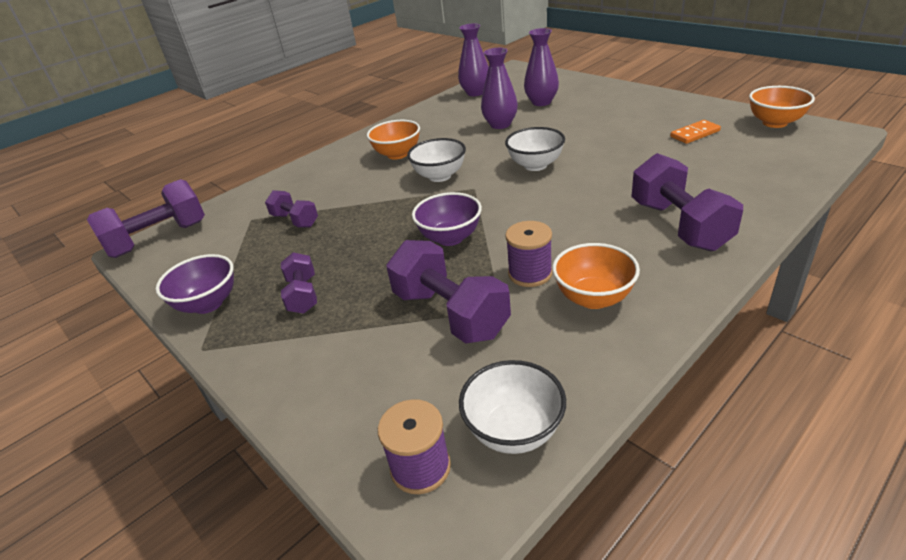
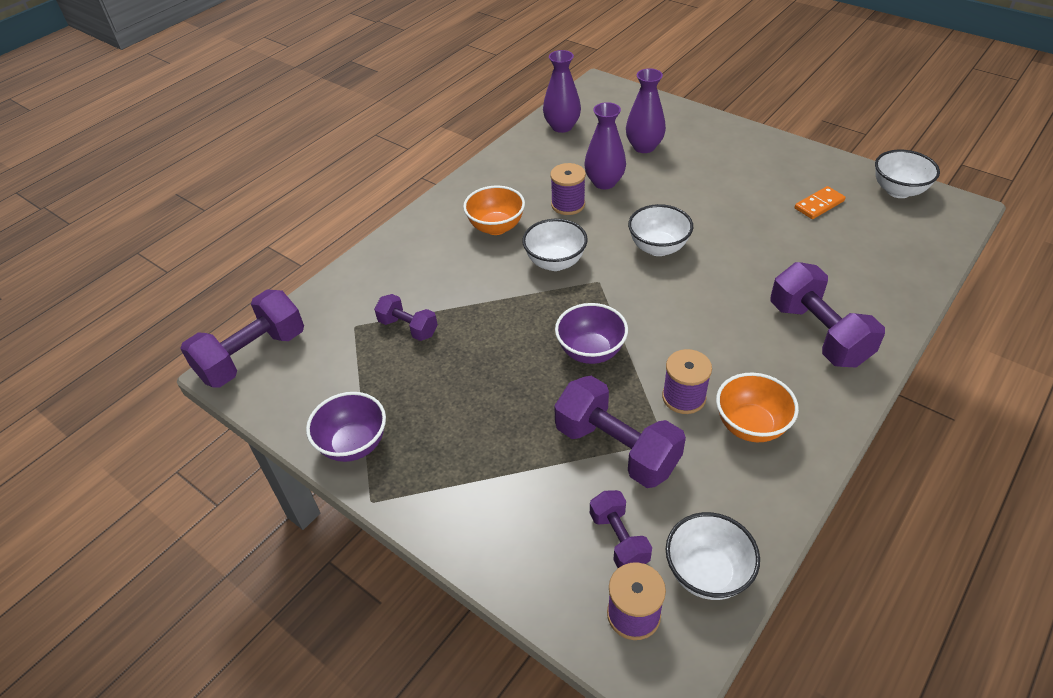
camera: 10 degrees left, 10 degrees up
(303, 295) = (455, 430): purple dumbbell -> purple dumbbell (619, 539)
(464, 139) = (568, 204): none -> purple spool
(775, 123) = (898, 191): orange bowl -> white bowl

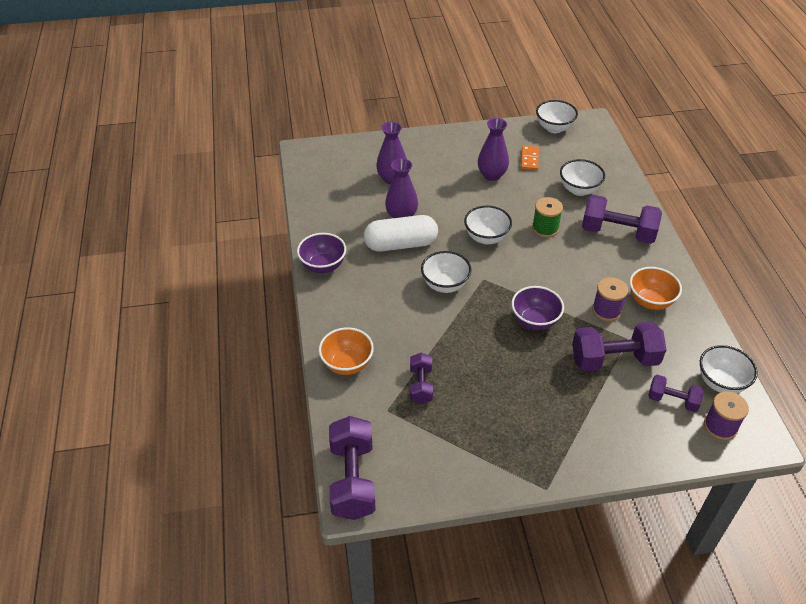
camera: 50 degrees left, 0 degrees up
(354, 444) = (493, 471): purple bowl -> purple bowl (323, 266)
(408, 328) = (421, 385): purple dumbbell -> purple dumbbell turned 75 degrees counterclockwise
(496, 227) = (379, 287): orange bowl -> orange bowl (347, 364)
(562, 126) = (321, 194): purple vase -> purple vase (492, 175)
(568, 204) = (401, 244): purple spool -> white capsule
(735, 277) = (545, 228): none -> green spool
(835, 265) = (579, 190): none -> white bowl

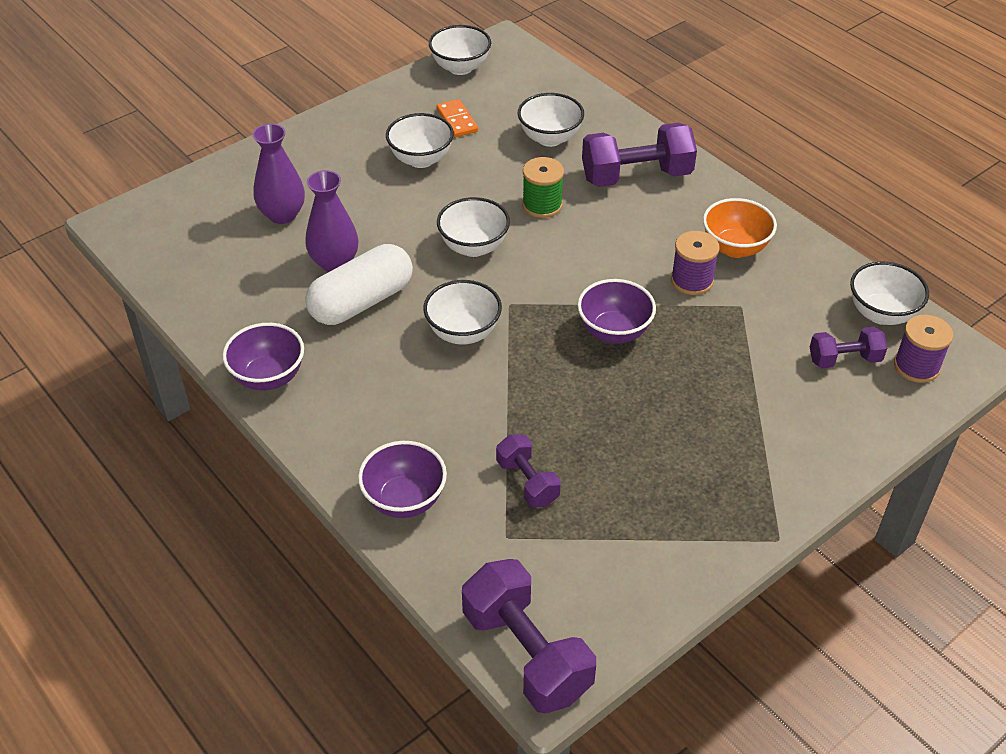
camera: 30 degrees left, 0 degrees up
(347, 364) = (404, 500): orange bowl -> purple bowl
(492, 175) = (421, 159): purple vase -> white bowl
(614, 360) = (744, 339): purple dumbbell -> none

